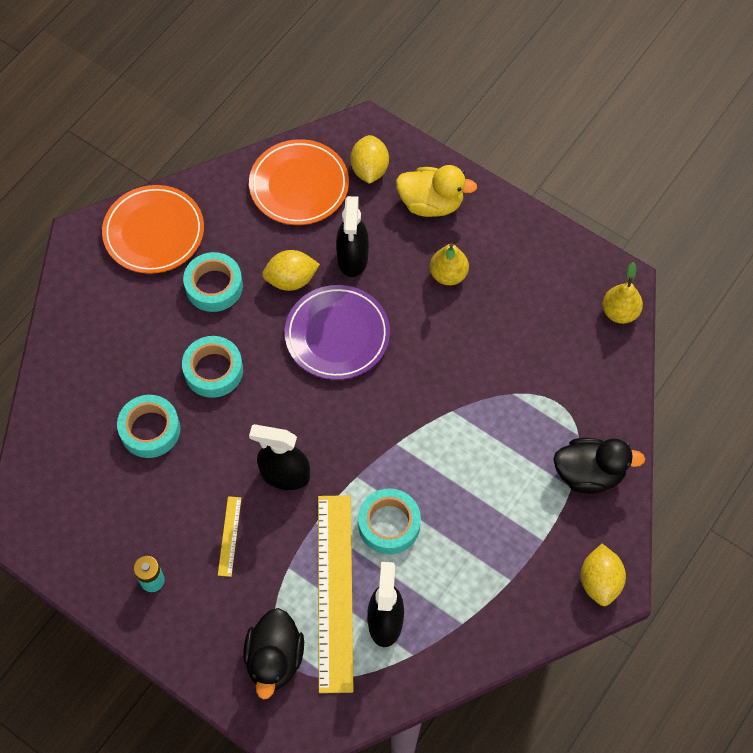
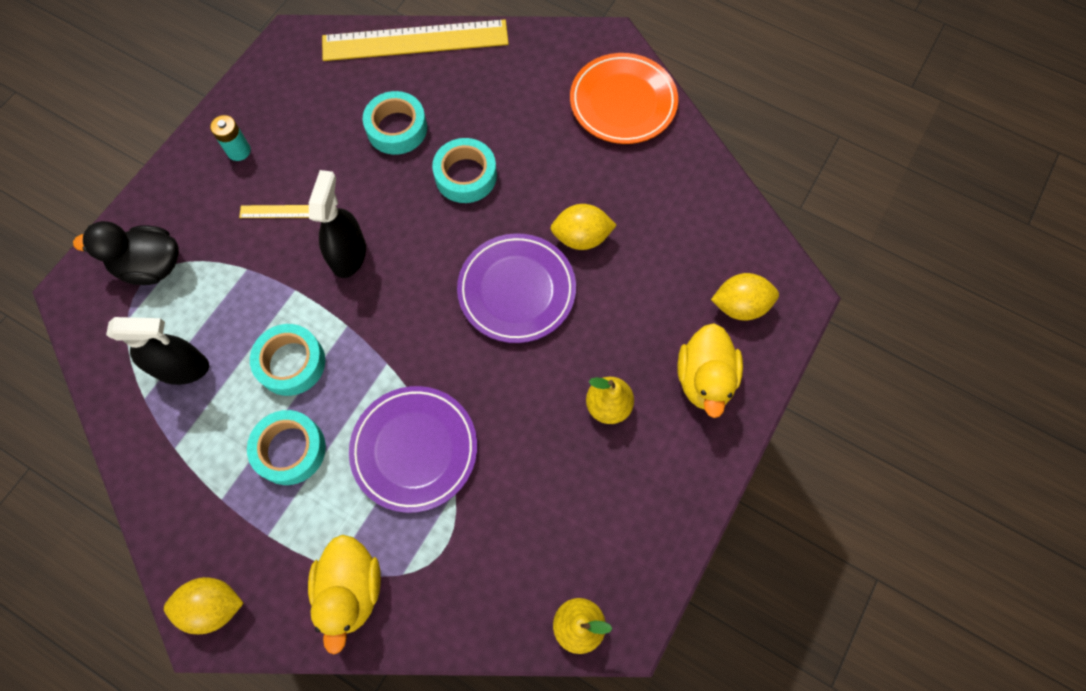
camera: 85 degrees right, 5 degrees up
(214, 286) = (565, 164): turquoise tape -> turquoise tape (290, 450)
(291, 280) = (581, 237): yellow lemon -> yellow lemon turned 75 degrees counterclockwise
(299, 185) = (704, 233): orange plate -> none
(335, 591) = (218, 315): yellow ruler -> yellow ruler (415, 40)
(352, 258) = (617, 297): black spray bottle -> none
(476, 423) = (414, 449): none -> purple plate
(589, 474) = (351, 589): black duck -> yellow duck

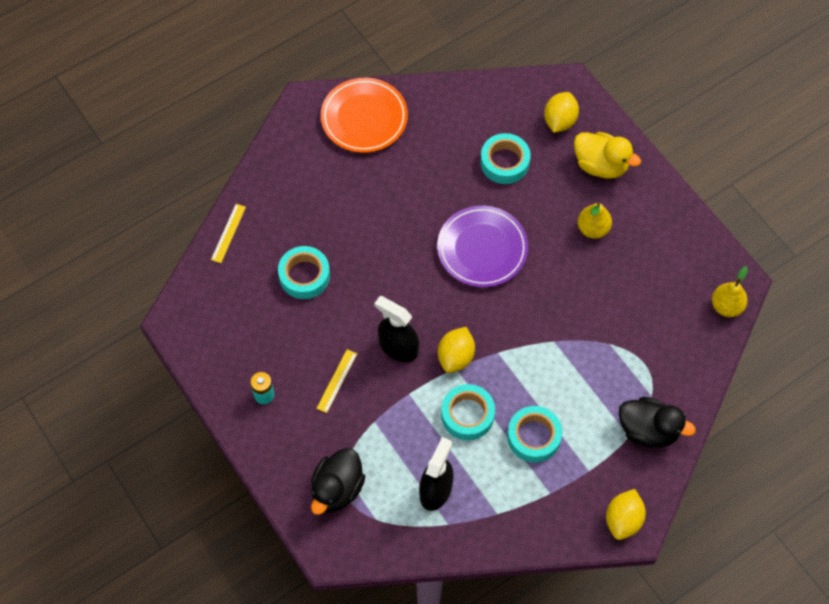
camera: 65 degrees left, 5 degrees down
(351, 589) = (648, 430): yellow duck -> black duck
(414, 449) = (570, 357): purple plate -> none
(415, 40) = (228, 233): yellow ruler -> yellow ruler, size x0.42
(465, 176) = (371, 245): turquoise tape -> turquoise tape (504, 162)
(581, 237) = (461, 192): yellow lemon -> yellow lemon (456, 357)

